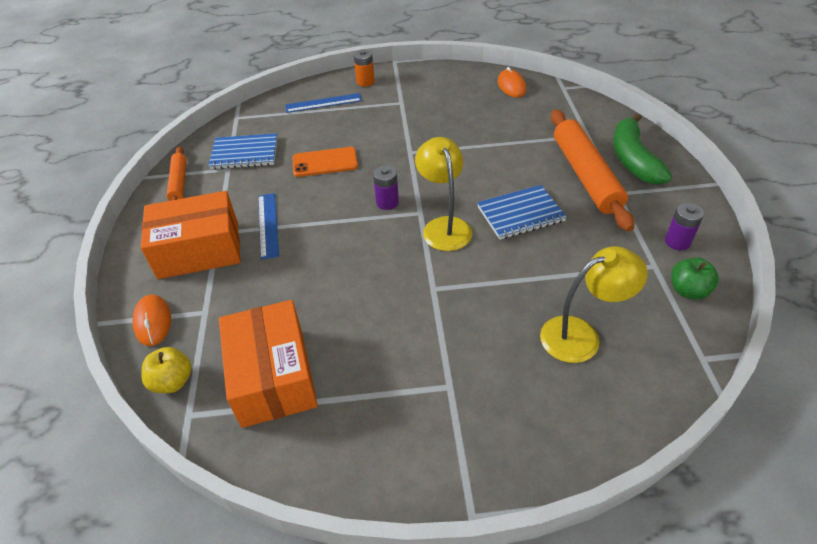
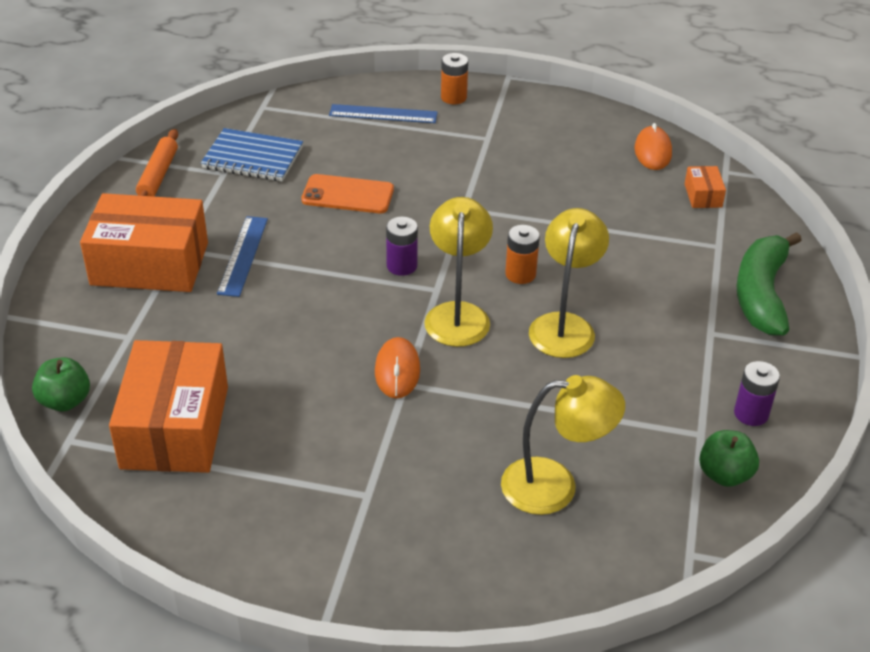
camera: 15 degrees right, 5 degrees down
(153, 321) = (67, 331): orange mouse -> orange mouse (397, 371)
(172, 381) = (65, 401): yellow apple -> green apple
(471, 187) = (520, 274): none -> orange battery
(520, 214) = (564, 325): blue notebook -> yellow lamp
(558, 106) = (703, 195): none -> orange box
(585, 175) = (681, 298): orange rolling pin -> none

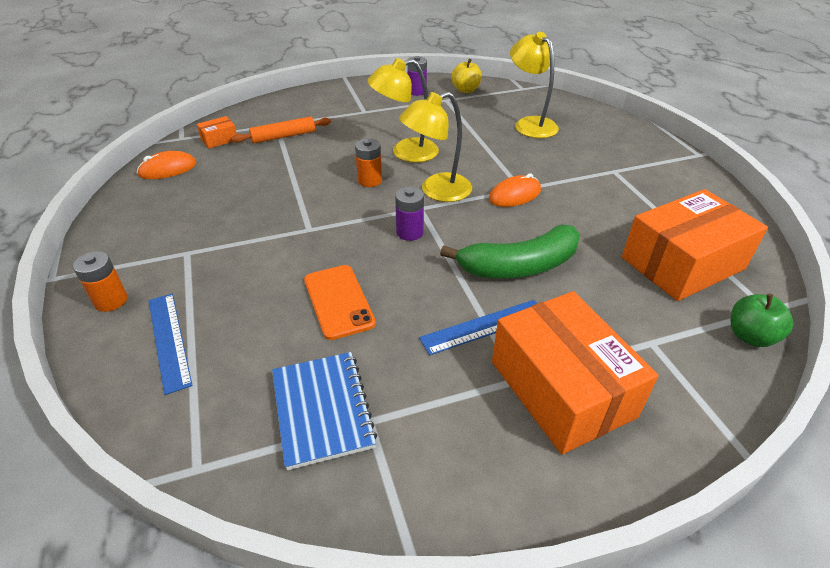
camera: 120 degrees left, 0 degrees up
(158, 175) = (421, 488): orange rolling pin -> orange rolling pin (283, 136)
(724, 474) = (465, 90): green apple -> yellow apple
(761, 294) = (315, 105): green banana -> green banana (519, 266)

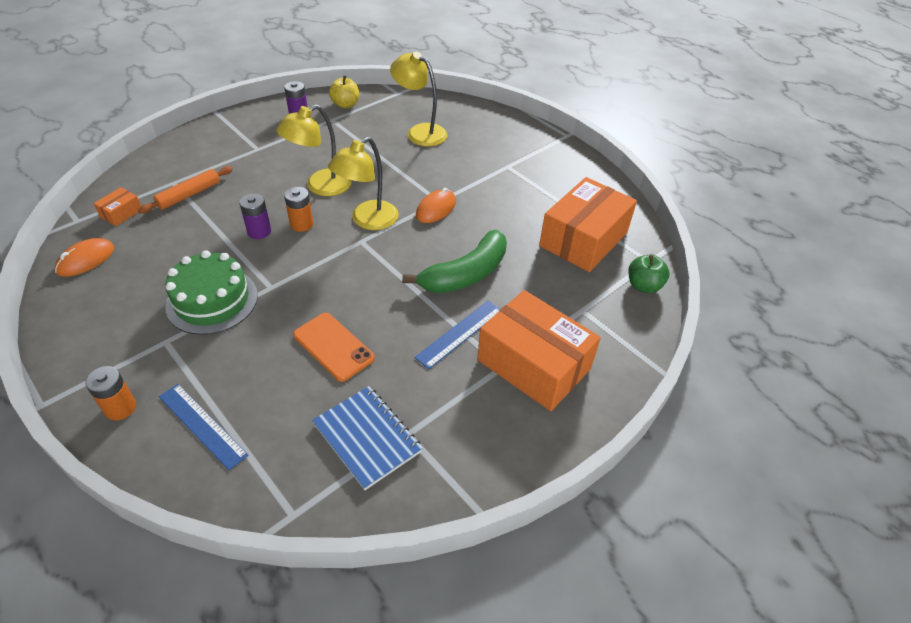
camera: 25 degrees left, 5 degrees up
(249, 227) = (212, 300): none -> green cake
(409, 232) = (363, 267): purple battery -> purple battery (259, 231)

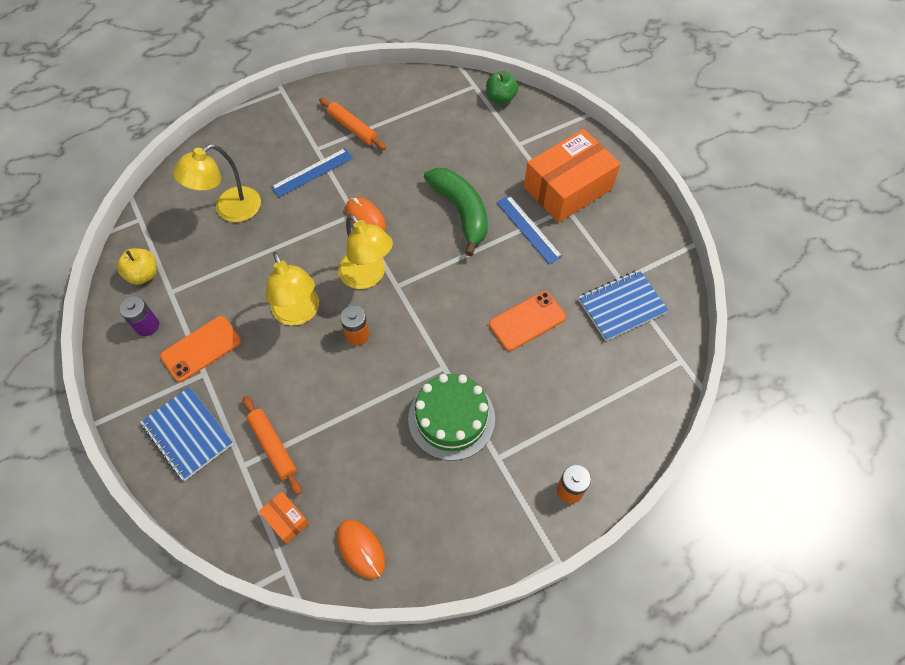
camera: 75 degrees left, 15 degrees up
(202, 151) = (187, 434): none -> blue notebook
(202, 425) = (596, 423): blue ruler -> blue ruler (312, 172)
(259, 231) = (358, 375): purple battery -> none
(280, 143) = (201, 348): none -> orange phone
(542, 183) = (352, 128): none -> orange rolling pin
(583, 239) = (437, 120): orange box -> none

